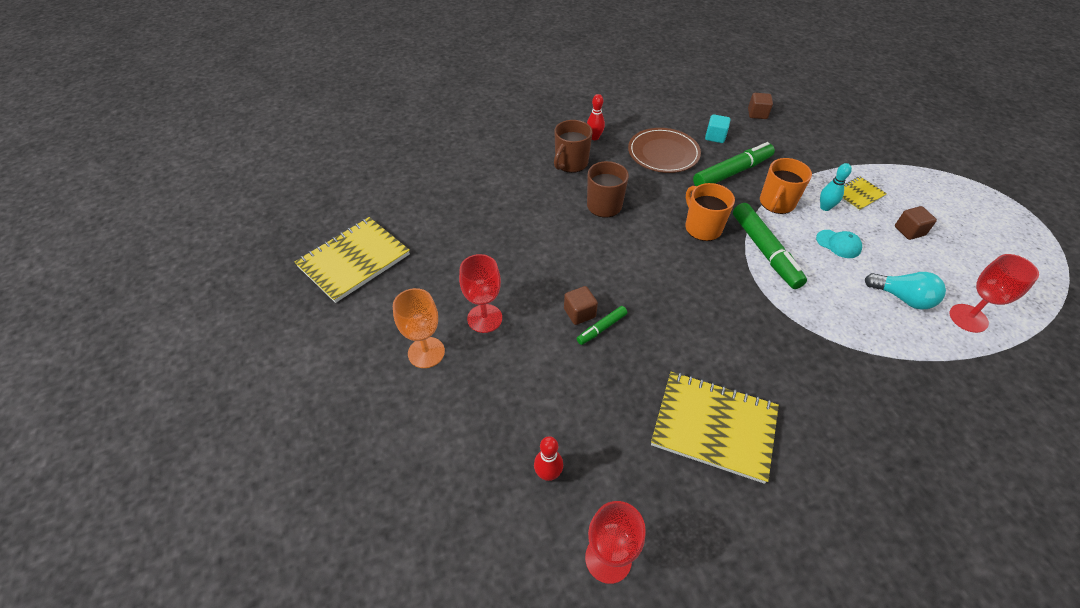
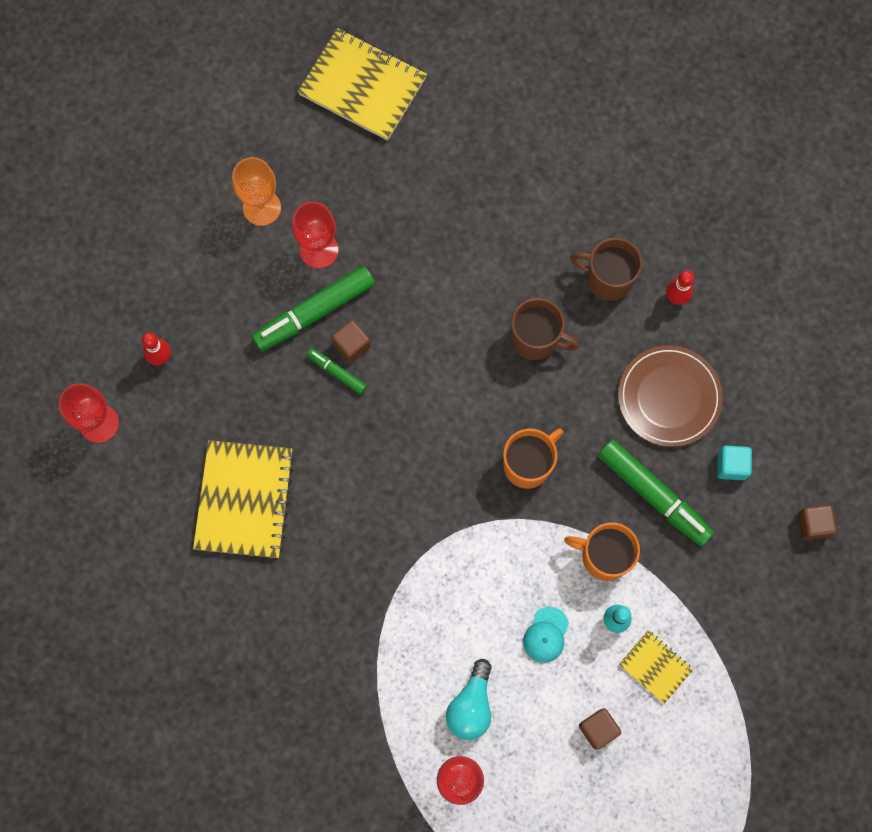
camera: 75 degrees right, 25 degrees up
(764, 251) = (507, 543): green marker -> green marker (314, 312)

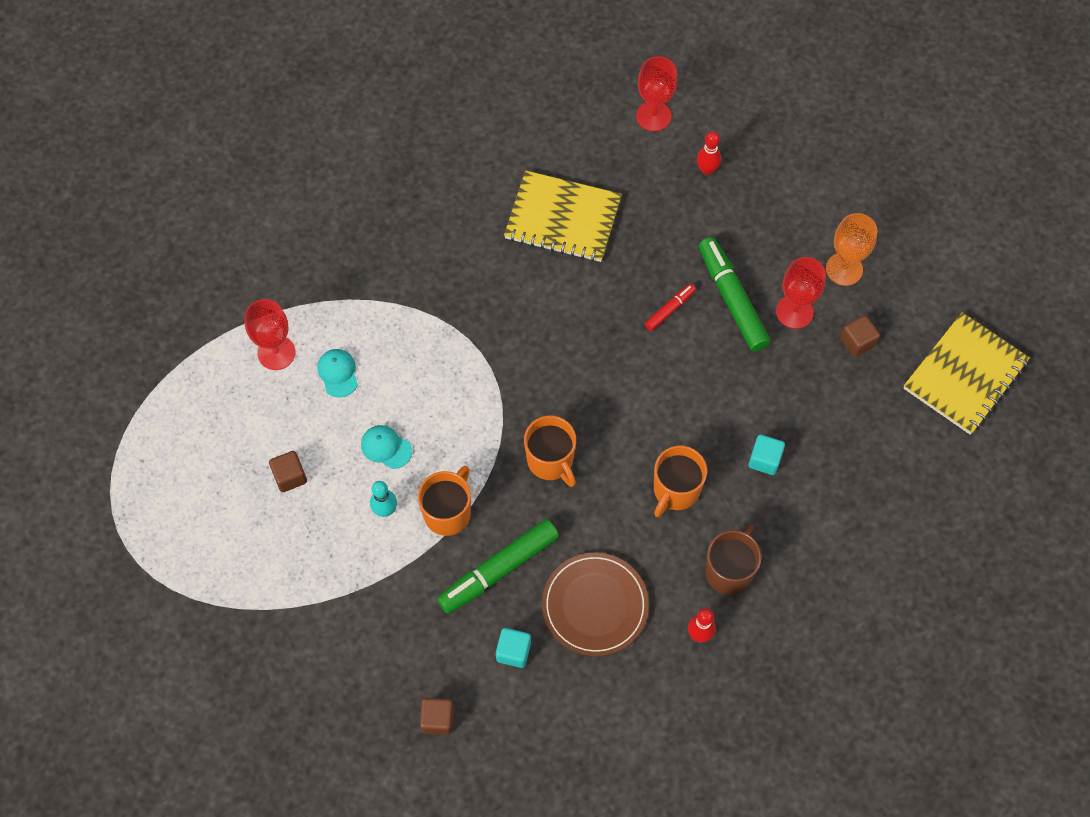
camera: 100 degrees right, 10 degrees down
(337, 372) = (670, 310): green marker -> red marker
(352, 345) = (694, 326): brown cube -> brown cube (857, 342)
(471, 705) = (338, 373): turquoise light bulb -> turquoise cap
(487, 260) = (764, 460): none -> turquoise cube
(536, 339) = (675, 490): brown mug -> orange mug
(655, 667) = (333, 538): yellow notebook -> none

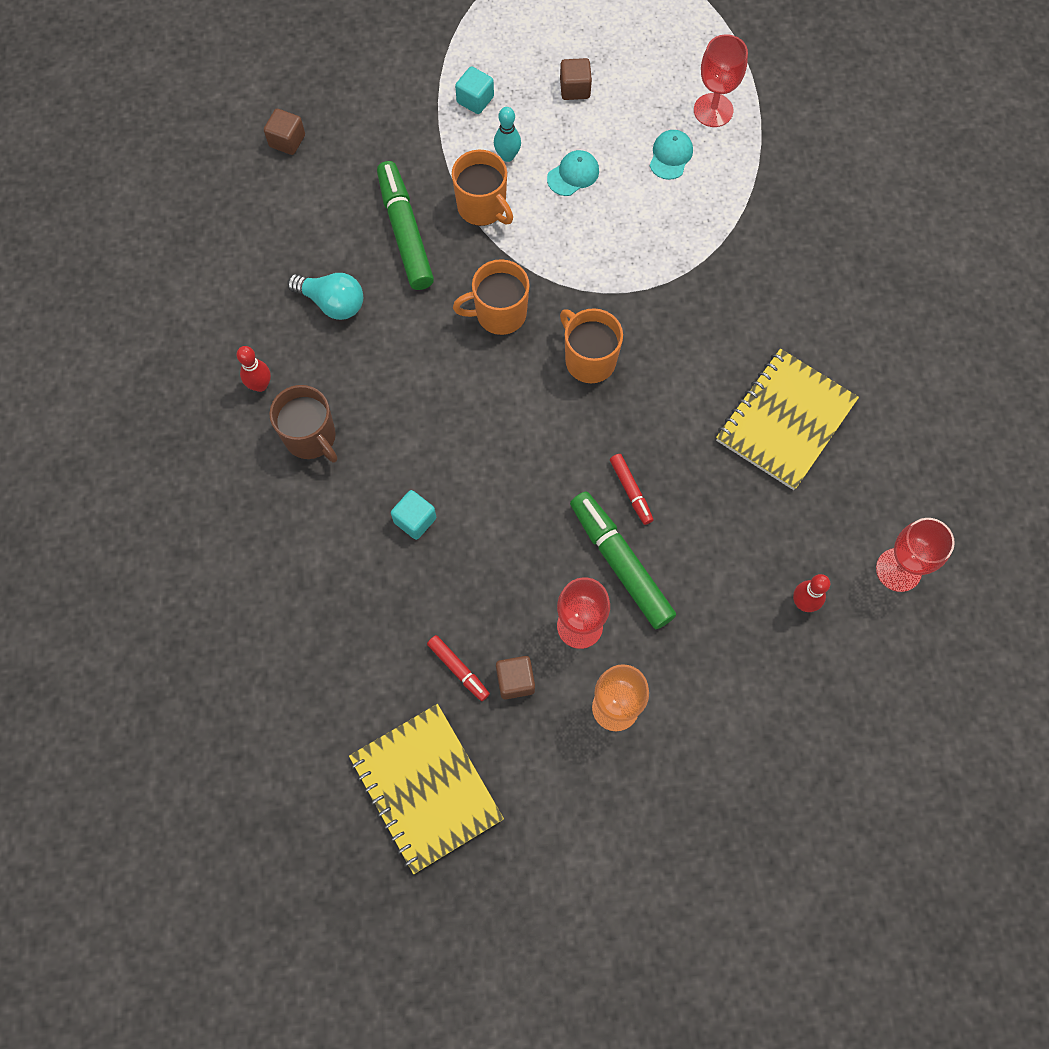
camera: 110 degrees right, 5 degrees up
(338, 373) = (670, 156): turquoise cap -> turquoise cap turned 75 degrees counterclockwise
(513, 651) = (320, 219): turquoise cube -> turquoise cube (475, 100)
(595, 605) = (332, 303): brown plate -> turquoise light bulb
(675, 490) = (418, 419): orange mug -> orange mug (589, 360)
(732, 299) = (620, 563): green marker -> green marker turned 120 degrees counterclockwise
(868, 384) = (458, 669): none -> red marker

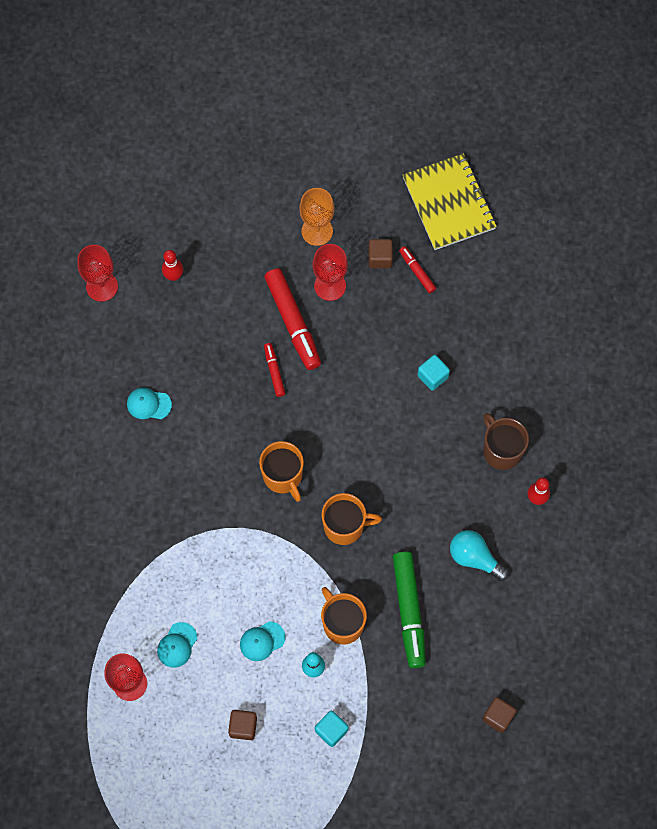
camera: 170 degrees left, 0 degrees up
(620, 563) = (293, 322): green marker -> red marker
(785, 421) = (148, 404): yellow notebook -> turquoise cap

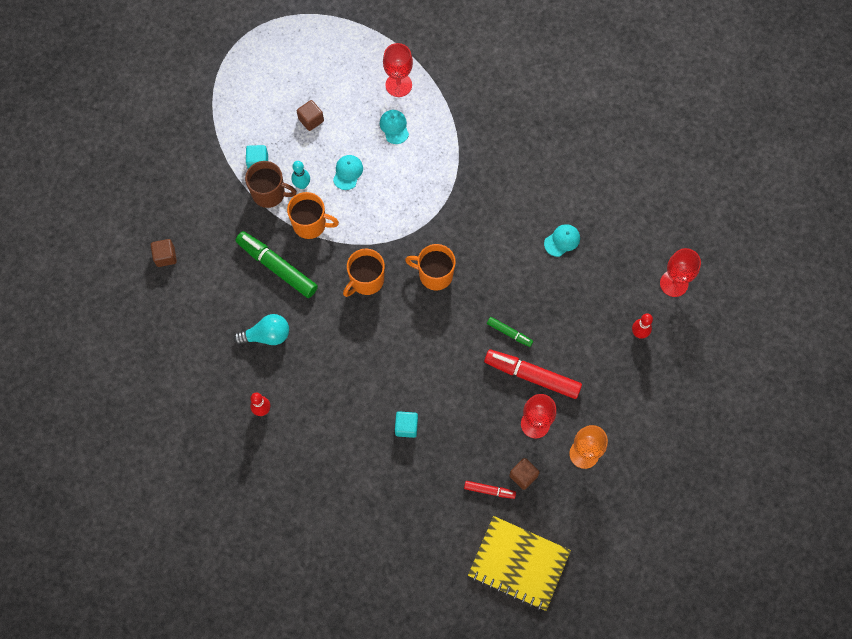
camera: 135 degrees right, 0 degrees up
(274, 371) = (509, 333): red marker -> green marker
(501, 450) = (314, 420): brown mug -> brown mug (269, 193)

